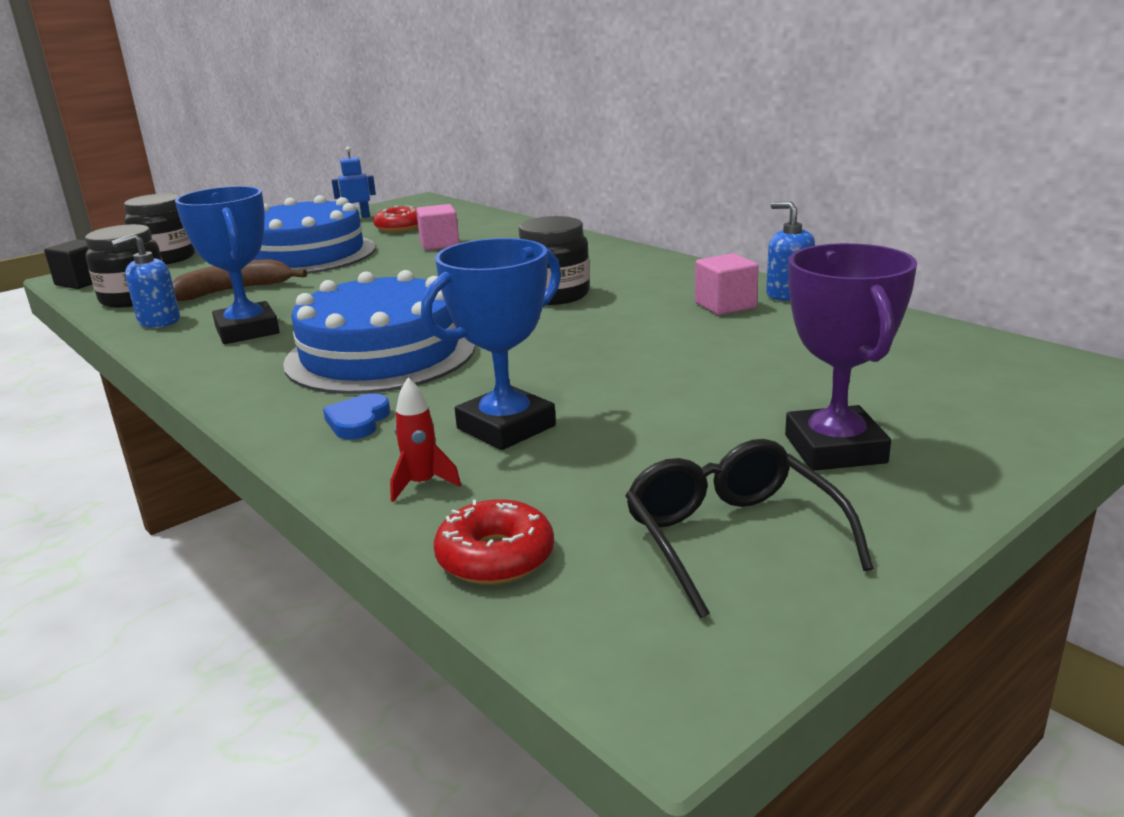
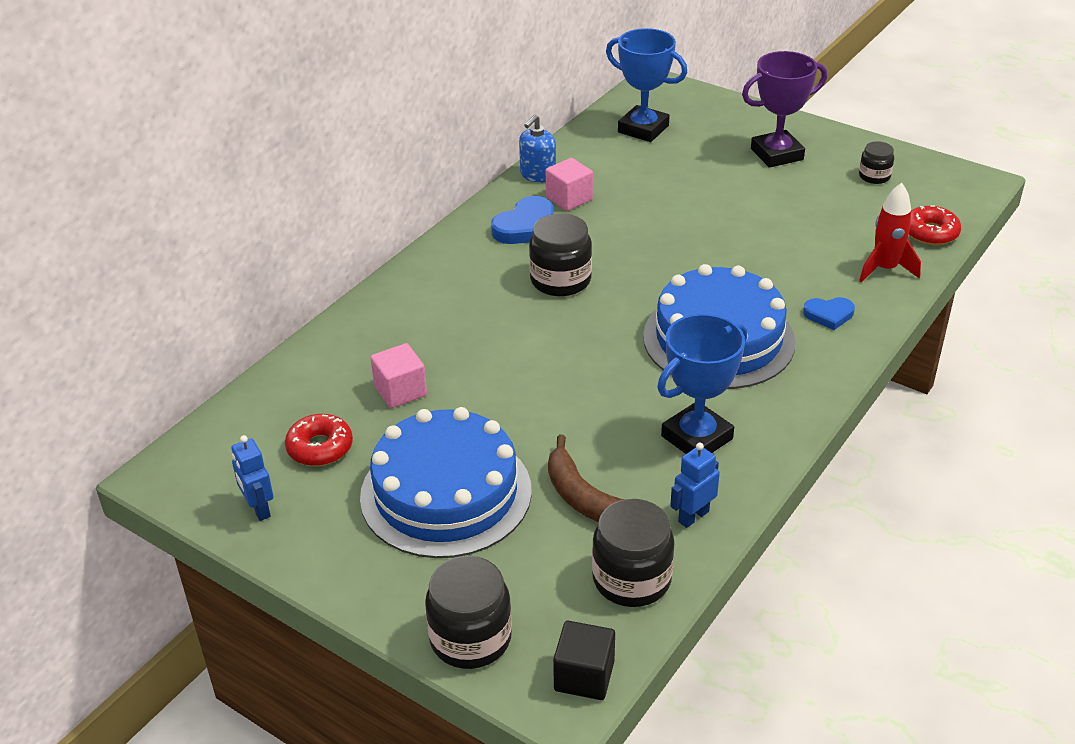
camera: 105 degrees left, 15 degrees up
(159, 321) = (693, 516): blue soap dispenser -> blue robot
(422, 484) = (885, 269): red rocket -> red rocket, size x1.57
(506, 427) = (806, 256): blue trophy -> blue trophy (643, 129)
(669, 286) = (526, 227): none -> blue heart
(731, 537) = (874, 176): black glasses -> black jar

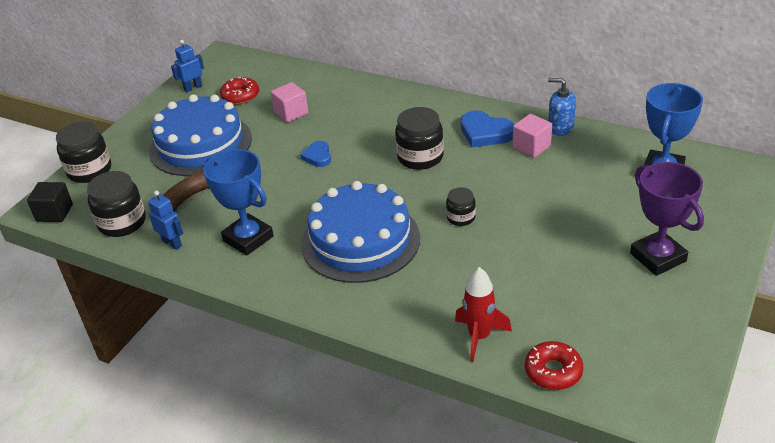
camera: 85 degrees right, 0 degrees up
(829, 315) = (402, 301): blue heart -> blue heart (318, 156)
(874, 176) = (646, 328): black jar -> black jar (461, 217)

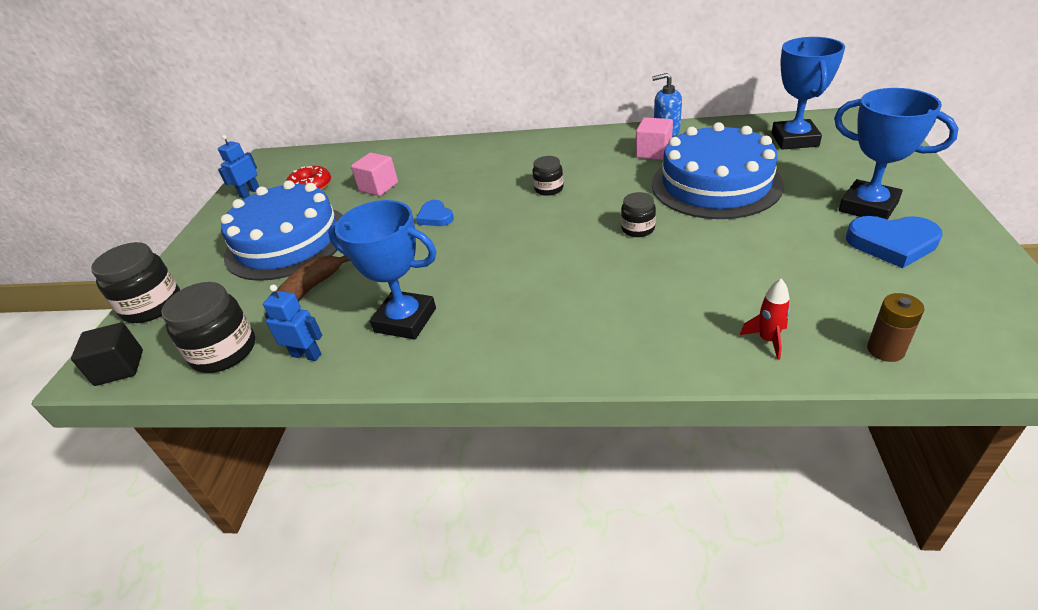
camera: 20 degrees left, 0 degrees up
(360, 241) = (545, 282): blue cake -> blue cake (715, 184)
(420, 157) = (549, 189): black jar -> black jar, size x0.57
(479, 337) = (767, 340): red rocket -> red rocket, size x0.64
(485, 133) = (597, 153): blue heart -> blue heart (892, 244)
(553, 371) = (885, 350): red donut -> brown battery
(658, 257) = (868, 207): purple trophy -> blue trophy

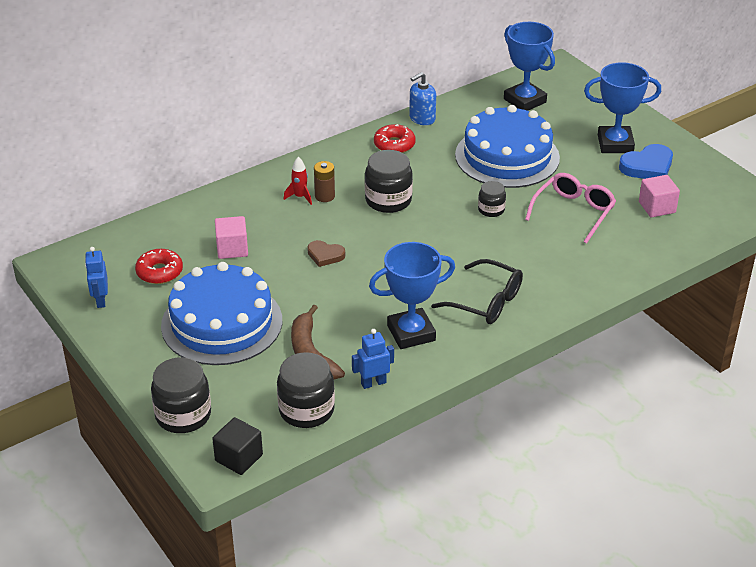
camera: 45 degrees left, 0 degrees up
(435, 217) = (325, 255): blue heart -> brown heart
(516, 322) = (486, 302): none -> black glasses
(549, 189) = (388, 200): black jar -> black jar, size x1.76
(613, 145) = (394, 145): none -> red donut
(653, 152) = (433, 142): pink cube -> pink cube (657, 207)
(733, 263) = (573, 212): none -> pink glasses
(767, 340) = (634, 252): red rocket -> red rocket (300, 197)
(885, 350) = (692, 233): brown battery -> brown battery (324, 196)

